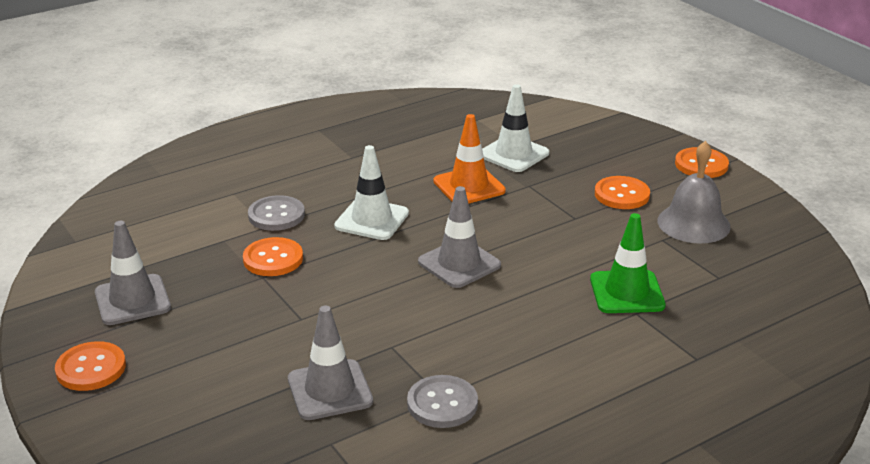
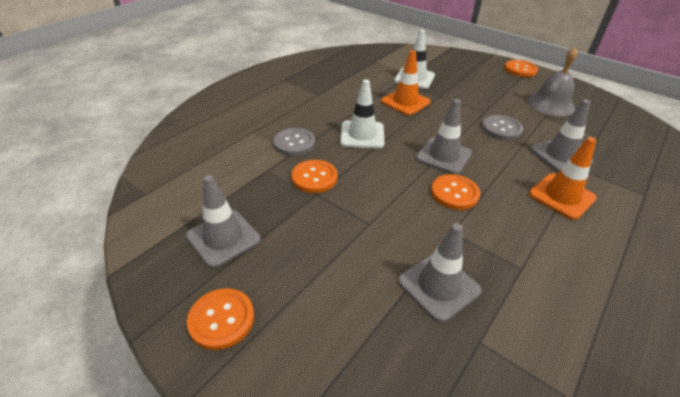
camera: 20 degrees left, 10 degrees up
(442, 404) = (529, 275): grey button -> grey button (501, 129)
(573, 338) = (561, 196): none -> orange traffic cone
(621, 195) = (496, 93): orange button -> orange button (454, 193)
(627, 292) = (560, 156): green traffic cone -> grey traffic cone

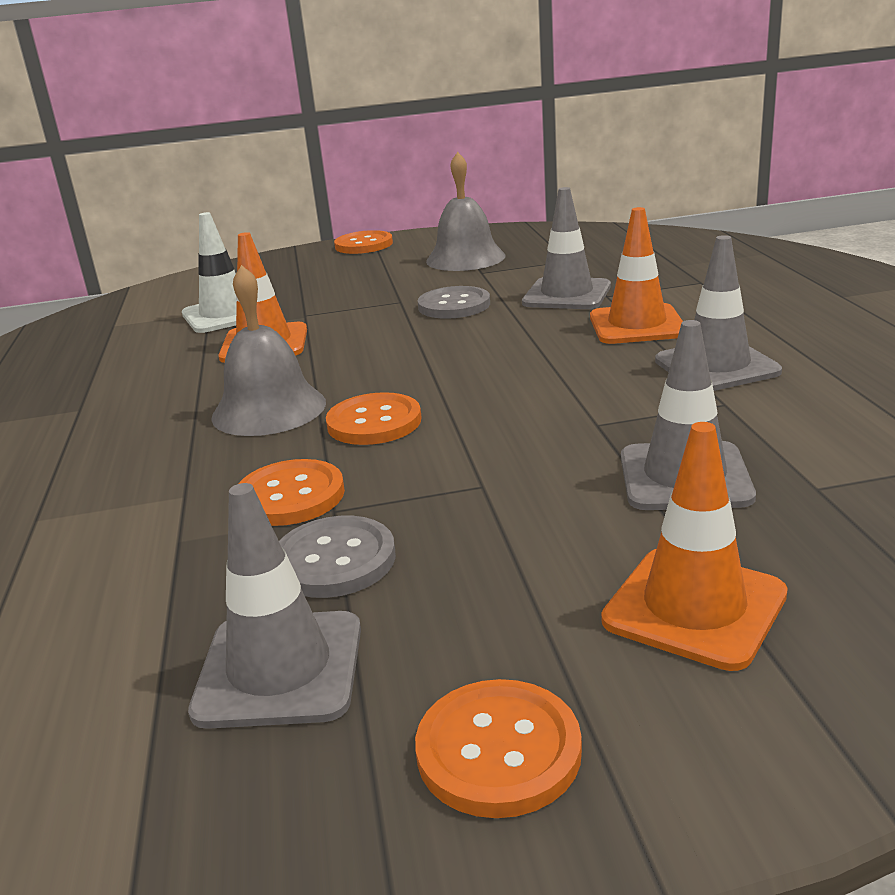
camera: 45 degrees left, 15 degrees down
(294, 143) = (162, 483): grey button -> grey button (334, 560)
(344, 337) = (694, 607): none -> orange traffic cone
(362, 135) = (269, 409): white traffic cone -> grey bell
(443, 156) = (436, 366): grey traffic cone -> grey traffic cone (716, 366)
(454, 193) = (524, 390): orange button -> orange button (374, 422)

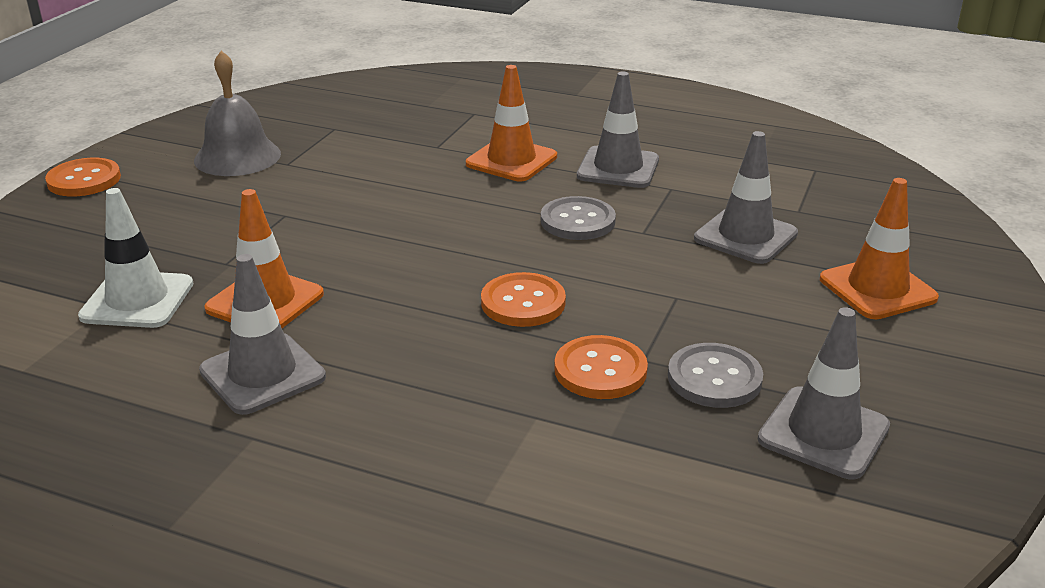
camera: 60 degrees left, 5 degrees up
(269, 409) = (425, 338): grey bell -> none
(454, 305) = (343, 199): grey button -> grey button (577, 221)
(498, 750) = (951, 385): orange button -> none
(566, 295) = (408, 157): grey traffic cone -> grey traffic cone (262, 374)

